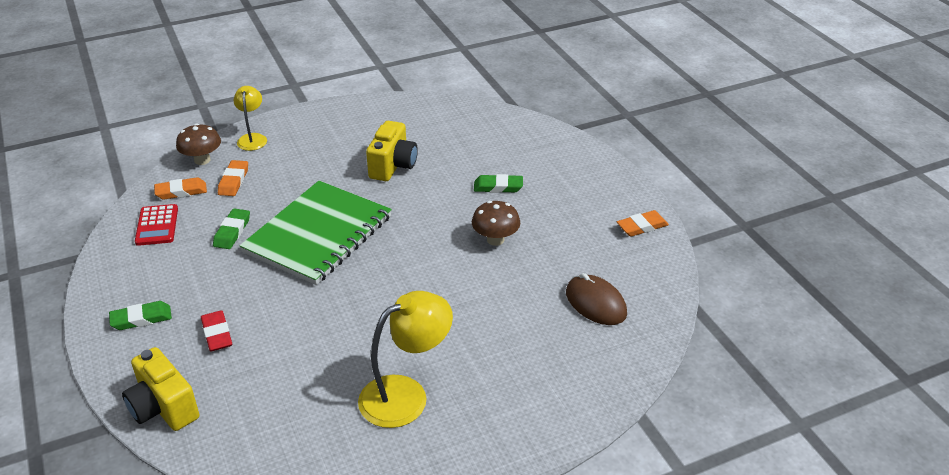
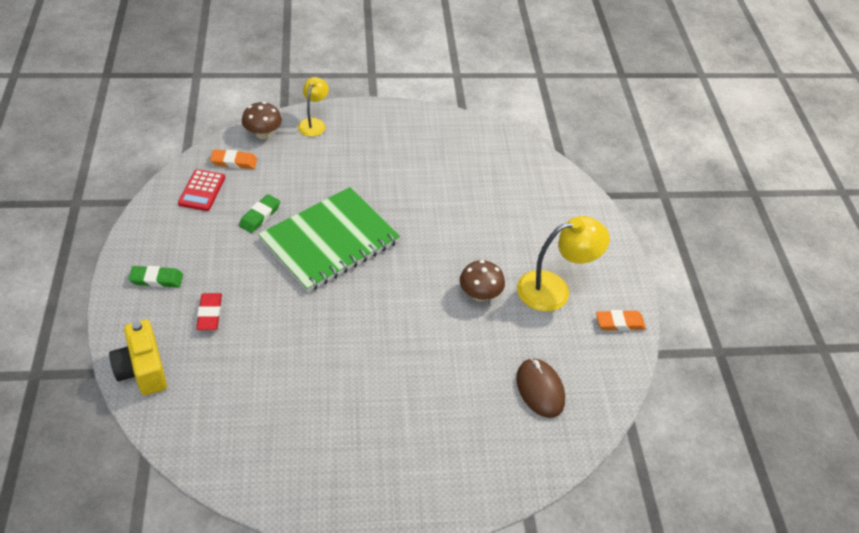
camera: 15 degrees right, 10 degrees up
(233, 181) = (280, 164): orange eraser -> none
(393, 166) = (422, 189): yellow camera -> none
(406, 395) = (338, 425): yellow lamp -> yellow lamp (554, 289)
(498, 187) = (506, 239): green eraser -> none

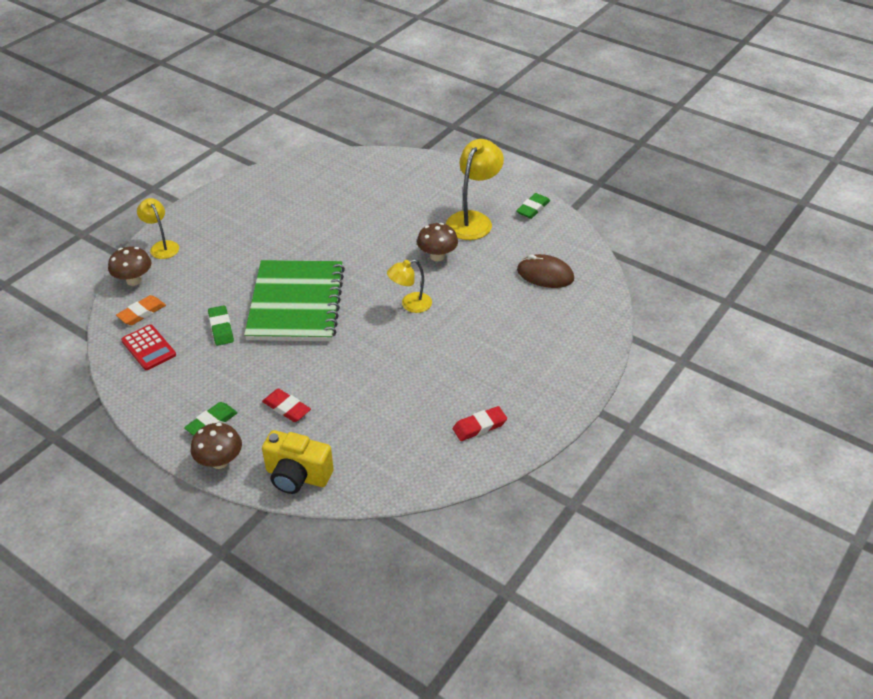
camera: 45 degrees left, 5 degrees down
(121, 311) = (220, 461): none -> brown mushroom
(300, 461) = (479, 426): none -> red eraser
(401, 315) = (410, 305): none -> yellow lamp
(619, 323) = (533, 208): orange eraser -> green eraser

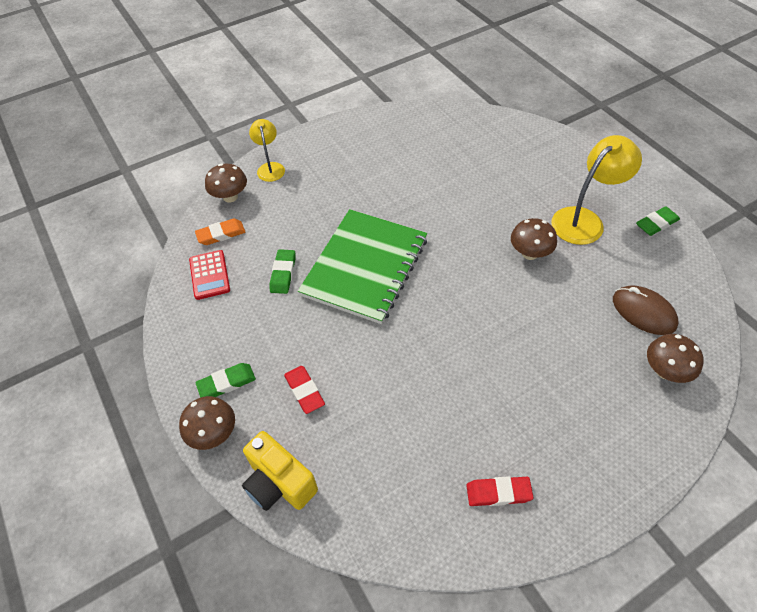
camera: 25 degrees right, 10 degrees up
(410, 305) = (479, 305): yellow lamp -> none
(575, 310) = (665, 371): none -> brown mushroom

